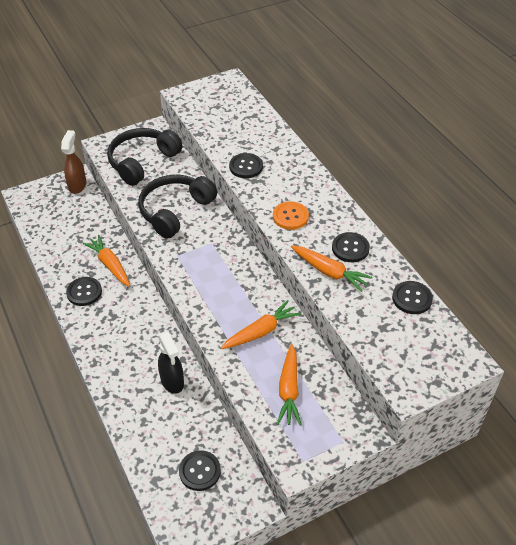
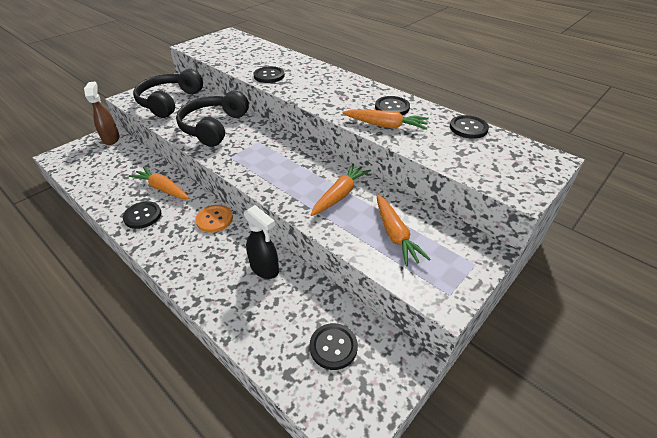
camera: 20 degrees left, 5 degrees down
(290, 216) = (327, 98): orange button -> orange button (214, 219)

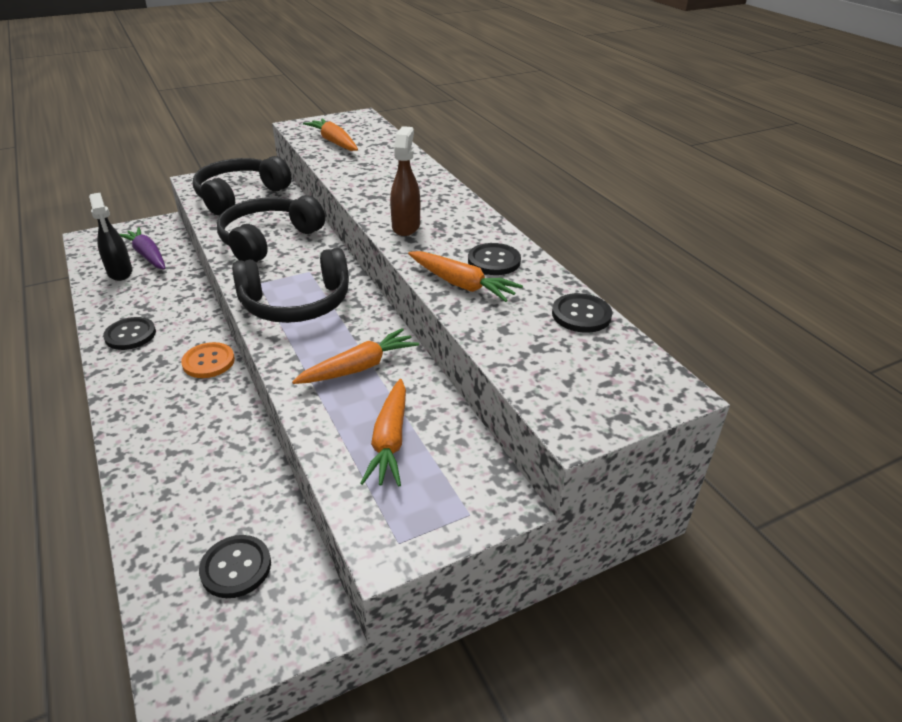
camera: 20 degrees right, 5 degrees down
(111, 139) = (160, 230): brown spray bottle -> brown spray bottle (406, 226)
(114, 158) = (147, 255): none -> purple carrot
(162, 189) = (175, 307): orange carrot -> orange carrot (334, 142)
(265, 269) = (224, 442): black spray bottle -> black spray bottle (120, 273)
(266, 164) = (296, 303): none -> black headphones
(269, 76) = (363, 184): black button -> none

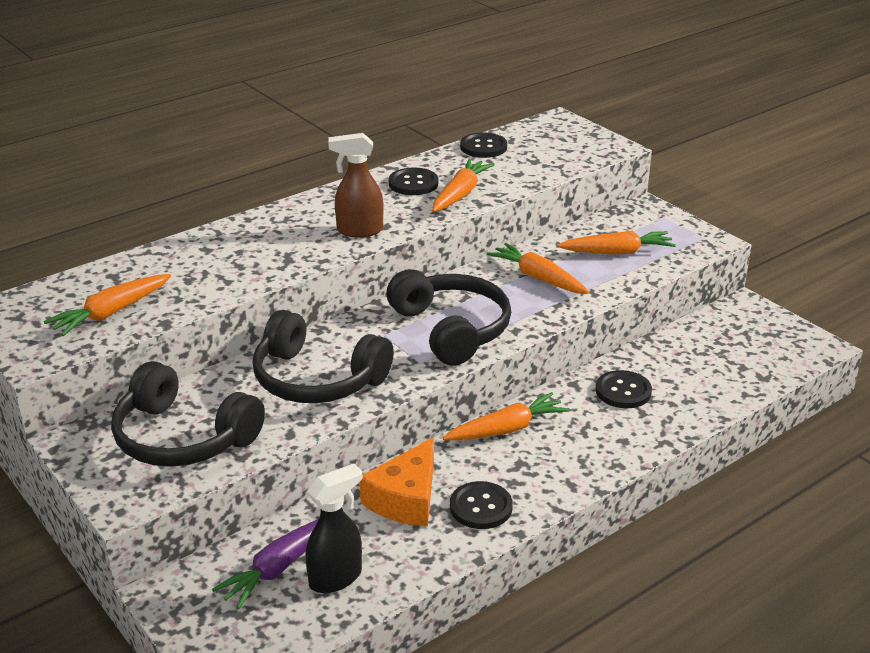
camera: 100 degrees left, 5 degrees down
(168, 304) = (406, 498): none -> orange cheese
(208, 362) = (506, 429): orange button -> orange carrot
(236, 567) = (730, 346): black button -> black button (623, 391)

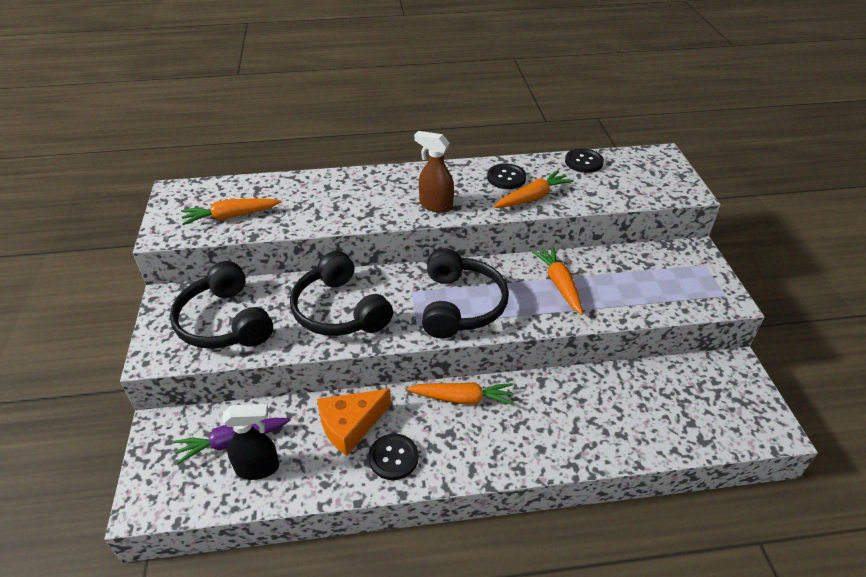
camera: 30 degrees right, 10 degrees up
(617, 252) = (640, 283): orange carrot -> none
(623, 391) = (574, 403): black button -> none

